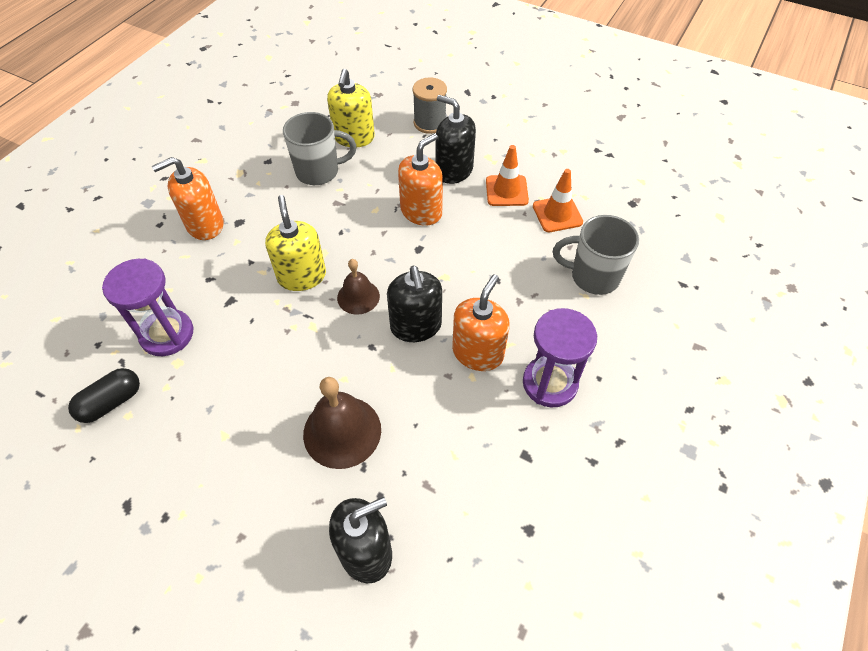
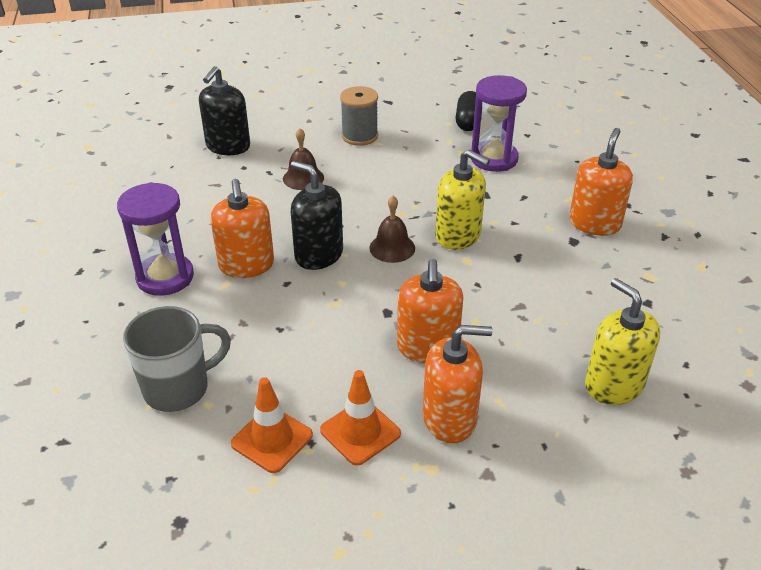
camera: 140 degrees right, 15 degrees down
(319, 172) = (584, 323): grey mug -> none
(342, 431) = (303, 178): brown bell -> brown bell, size x0.63
(430, 123) = (562, 470): grey spool -> grey spool (359, 136)
(454, 170) = (450, 418): black soap dispenser -> orange soap dispenser

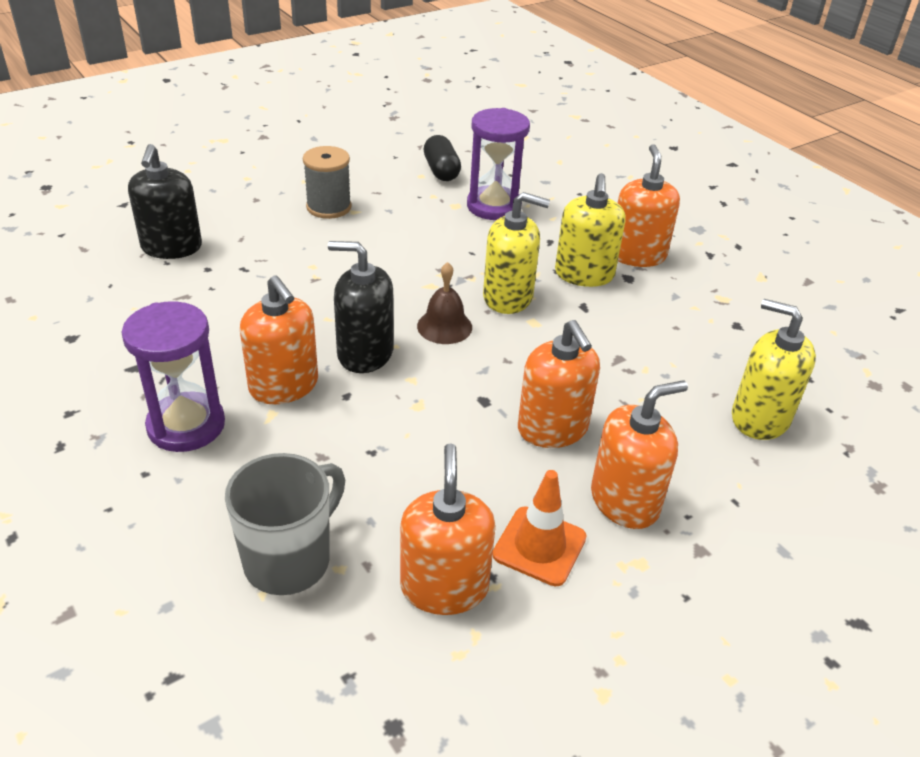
camera: 25 degrees left, 0 degrees up
(272, 439) = (444, 587): orange traffic cone -> orange soap dispenser
(303, 178) = (291, 267): brown bell -> none
(535, 230) = (584, 274): none -> yellow soap dispenser

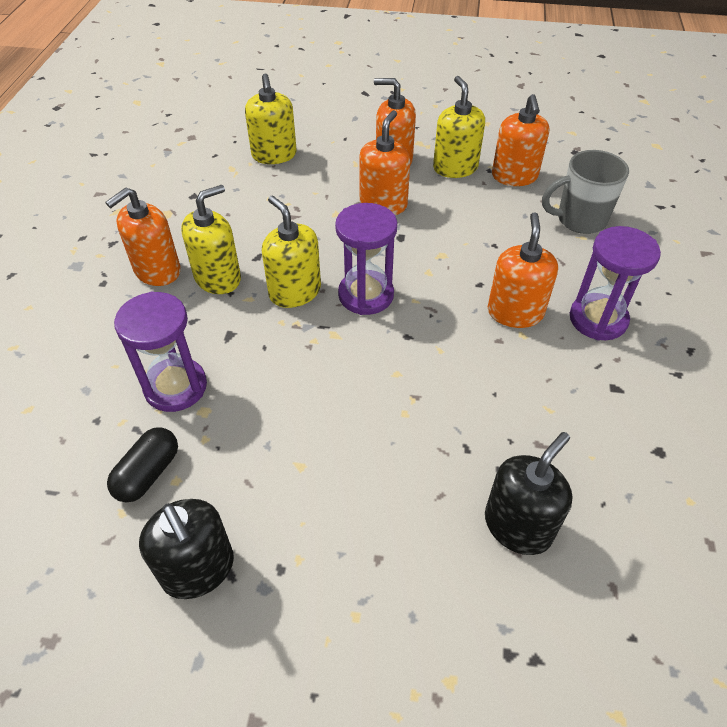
camera: 135 degrees left, 10 degrees up
(329, 207) = (317, 489): grey spool -> none
(365, 353) = (440, 306): black soap dispenser -> black soap dispenser (198, 569)
(444, 326) = (366, 295): brown bell -> purple hourglass
(444, 587) = (514, 176): orange soap dispenser -> orange soap dispenser turned 45 degrees counterclockwise
(539, 546) = (455, 167): orange traffic cone -> yellow soap dispenser

